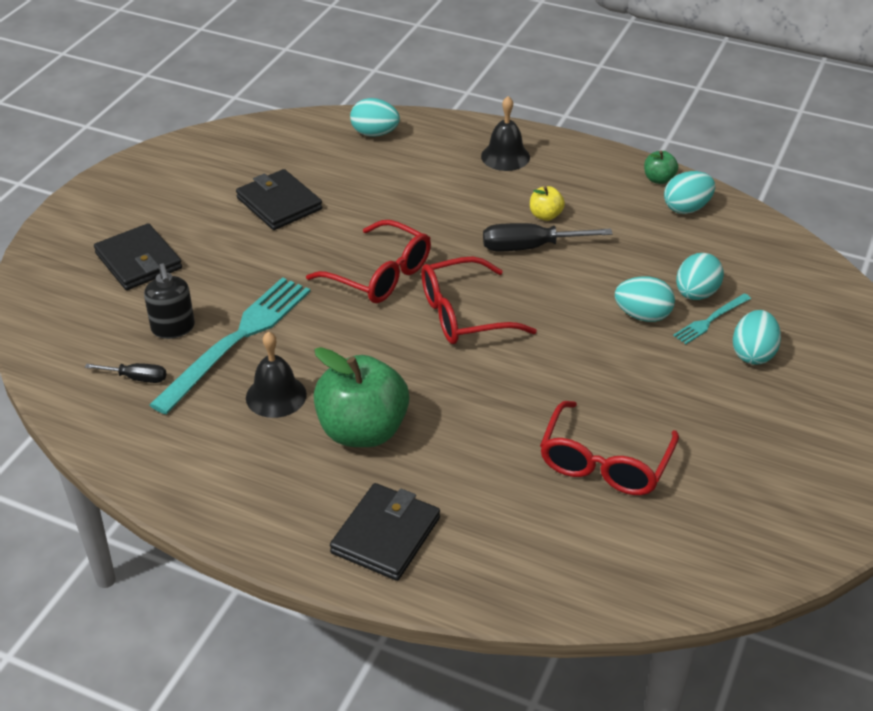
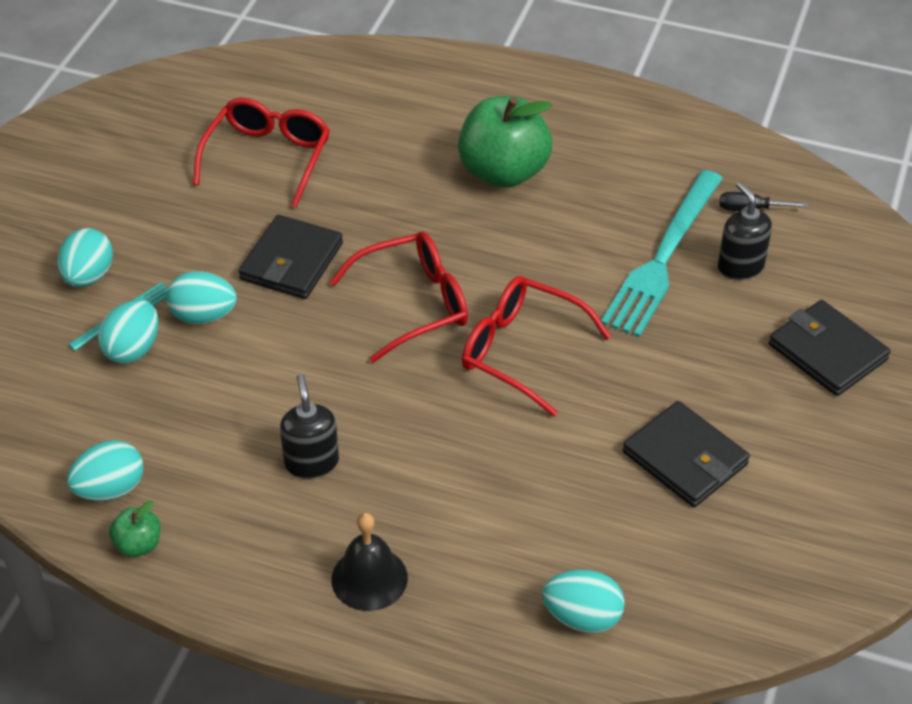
camera: 175 degrees right, 5 degrees up
(276, 396) = (599, 200): black bell -> none
(386, 535) = (465, 90): black wallet -> black wallet (291, 261)
(530, 247) = (334, 406): black screwdriver -> none
(545, 215) = (311, 462): yellow apple -> black soap dispenser

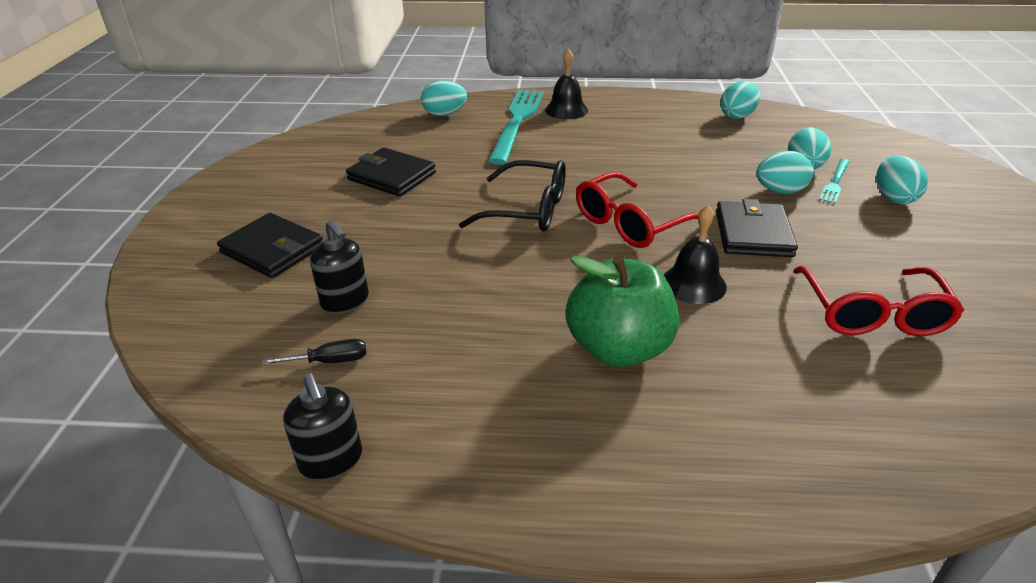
camera: 165 degrees right, 10 degrees down
(138, 545) = (698, 103): green apple -> none
(311, 462) = (634, 140): black soap dispenser -> black soap dispenser (331, 460)
(398, 217) = (693, 284): none -> black bell
(522, 351) = (527, 210): red glasses -> black glasses
(663, 257) = (423, 296): turquoise fork -> turquoise fork (517, 122)

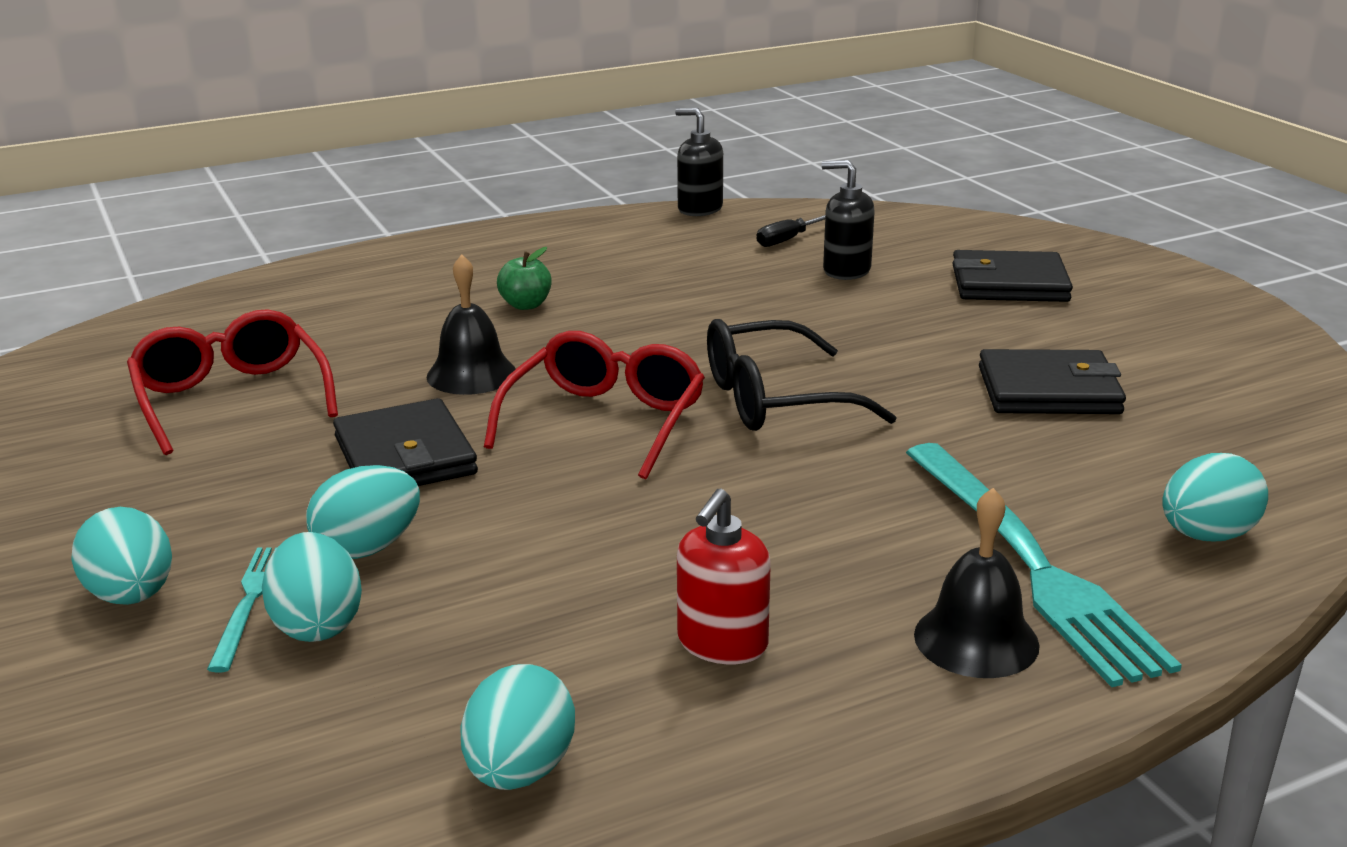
camera: 150 degrees right, 10 degrees down
(619, 348) = (526, 305): green apple -> green apple, size x0.45
(651, 127) = (722, 644): none -> red soap dispenser

